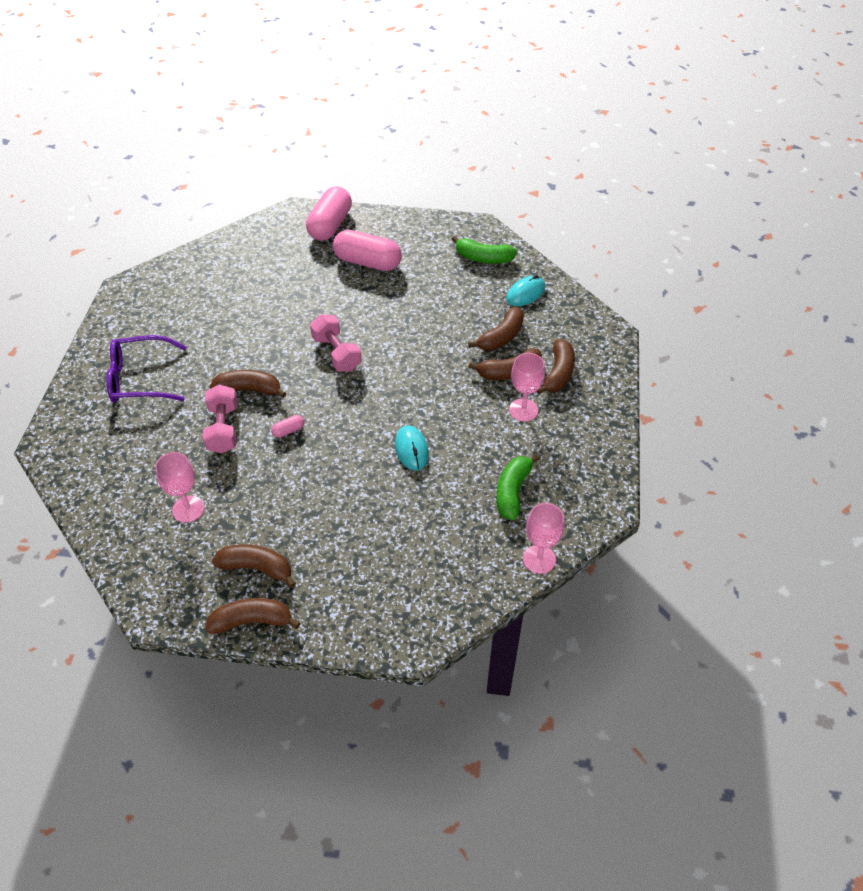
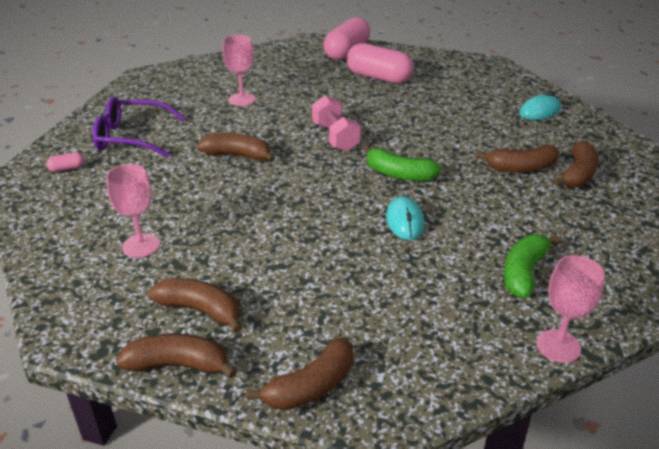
camera: 10 degrees right, 15 degrees down
(223, 429) = (202, 183): pink dumbbell -> none
(289, 431) = (270, 191): pink capsule -> pink capsule (67, 168)
(483, 258) = (496, 83): green banana -> green banana (399, 174)
(501, 337) = (513, 140): brown banana -> brown banana (311, 386)
(523, 410) = (537, 200): pink goblet -> pink goblet (242, 99)

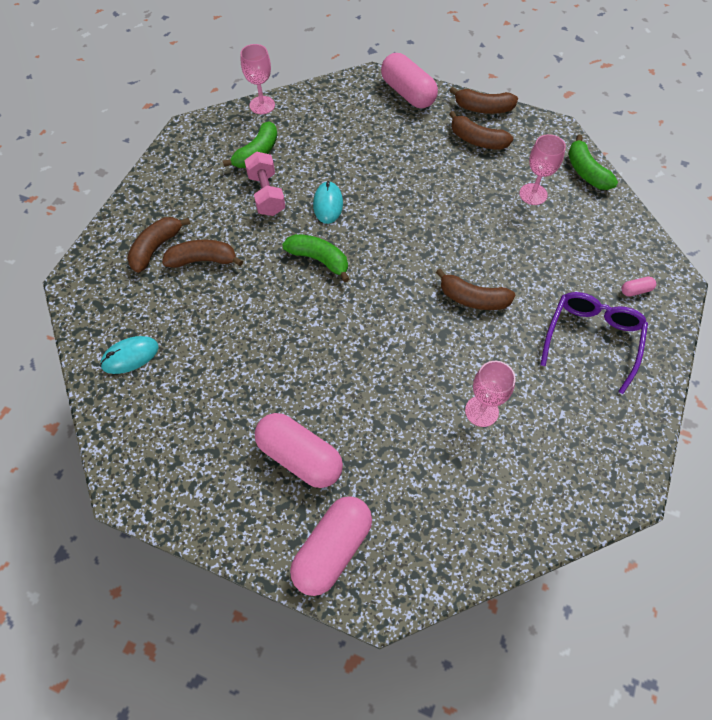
camera: 175 degrees left, 25 degrees up
(54, 276) = (586, 172): none -> green banana
(131, 137) = (592, 338): purple glasses -> purple glasses turned 75 degrees counterclockwise
(311, 386) = (407, 93): brown banana -> pink capsule
(335, 137) = (372, 322): pink dumbbell -> pink dumbbell (266, 194)

